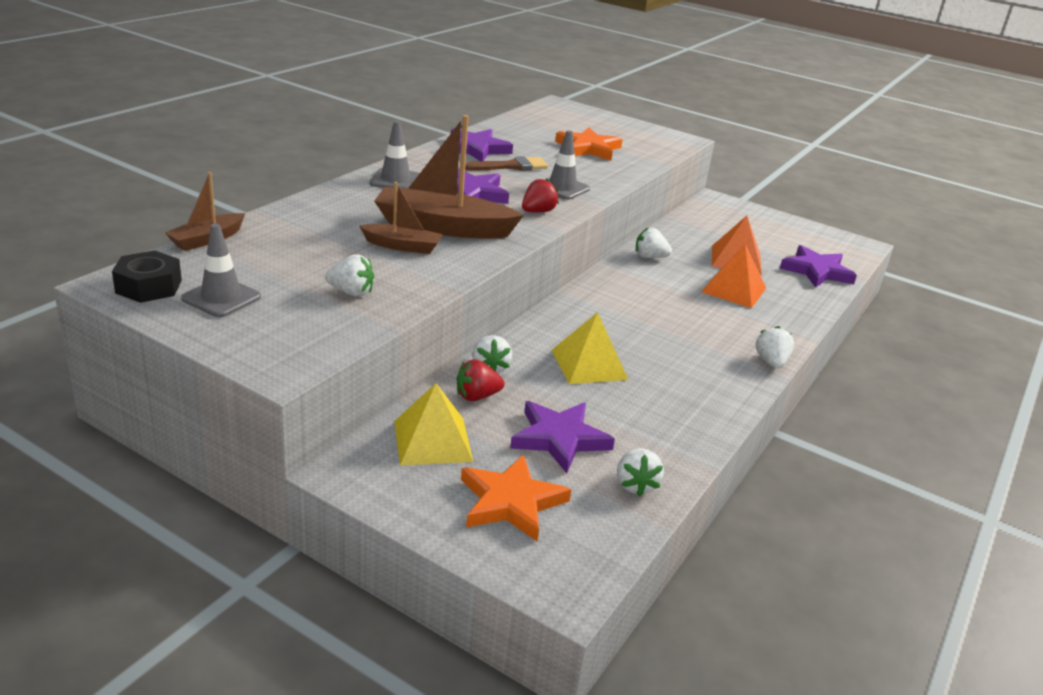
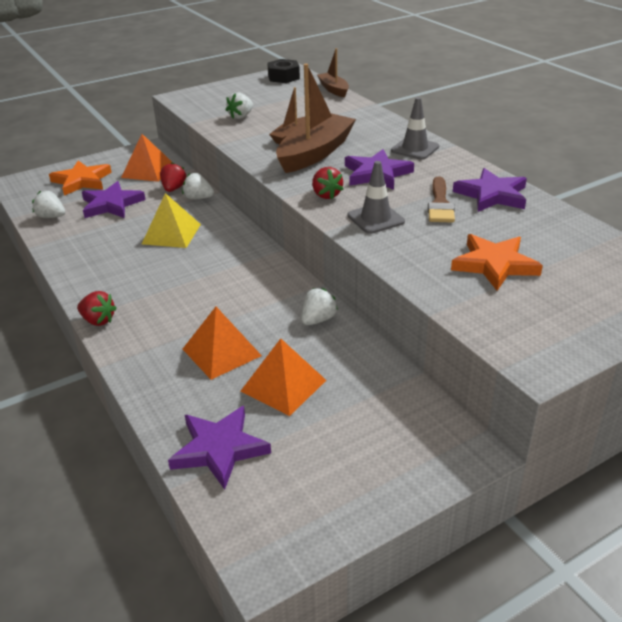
camera: 120 degrees right, 5 degrees up
(221, 298) = (259, 89): grey traffic cone -> none
(432, 441) = (148, 170): yellow pyramid -> orange pyramid
(771, 362) = (98, 320): white strawberry -> red strawberry

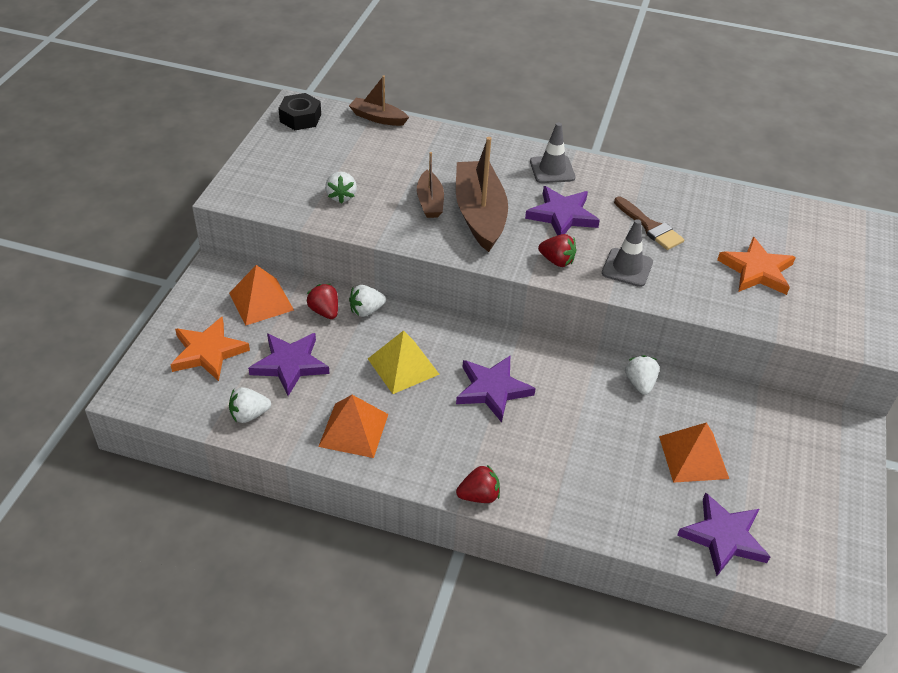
camera: 45 degrees left, 10 degrees up
(221, 352) = (615, 458): orange pyramid -> orange pyramid (354, 430)
(492, 195) = (671, 198): purple star -> purple star (492, 390)

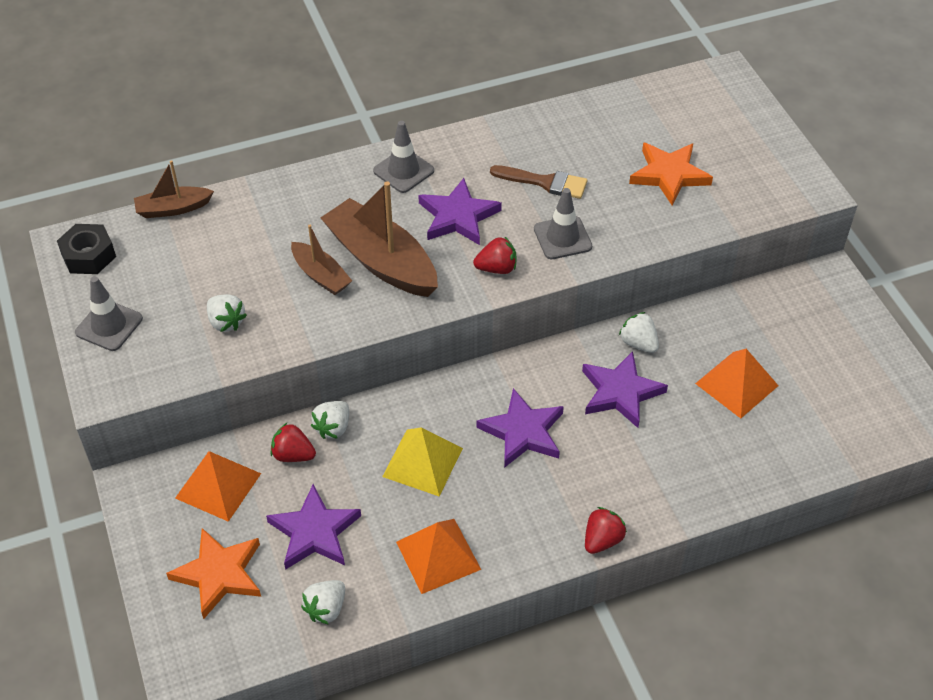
camera: 35 degrees left, 5 degrees up
(270, 161) = (109, 325): none -> grey traffic cone
(723, 537) = (816, 440): purple star -> purple star (620, 392)

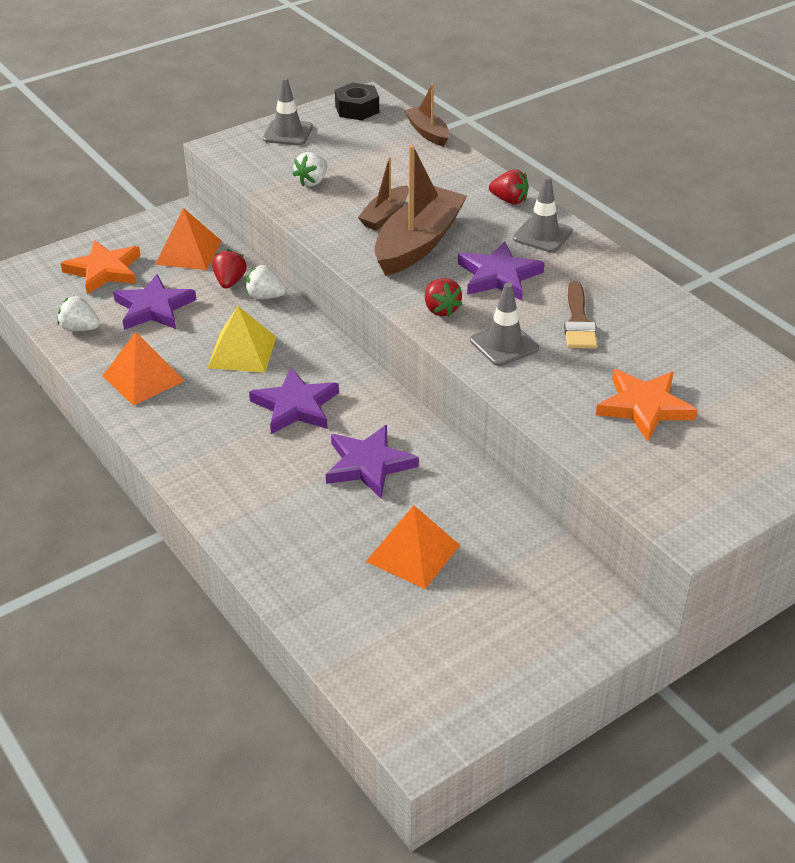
camera: 75 degrees right, 10 degrees down
(602, 540) = (181, 477): red strawberry -> red strawberry (509, 200)
(638, 343) = (441, 469): white strawberry -> none

